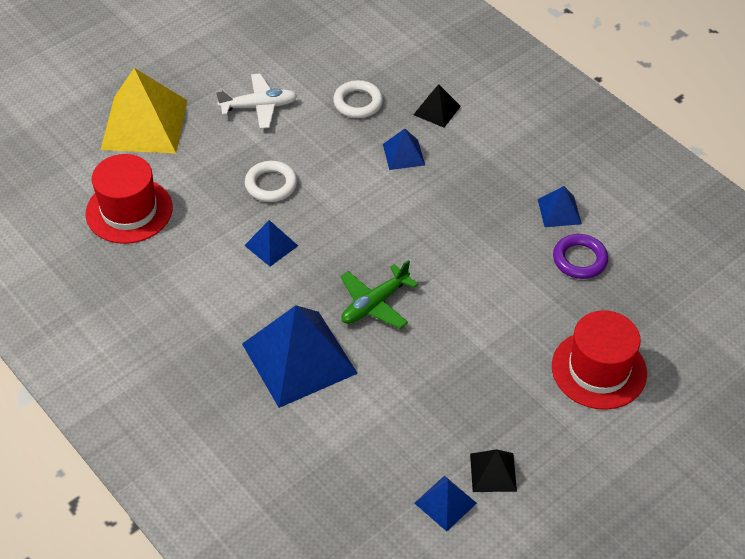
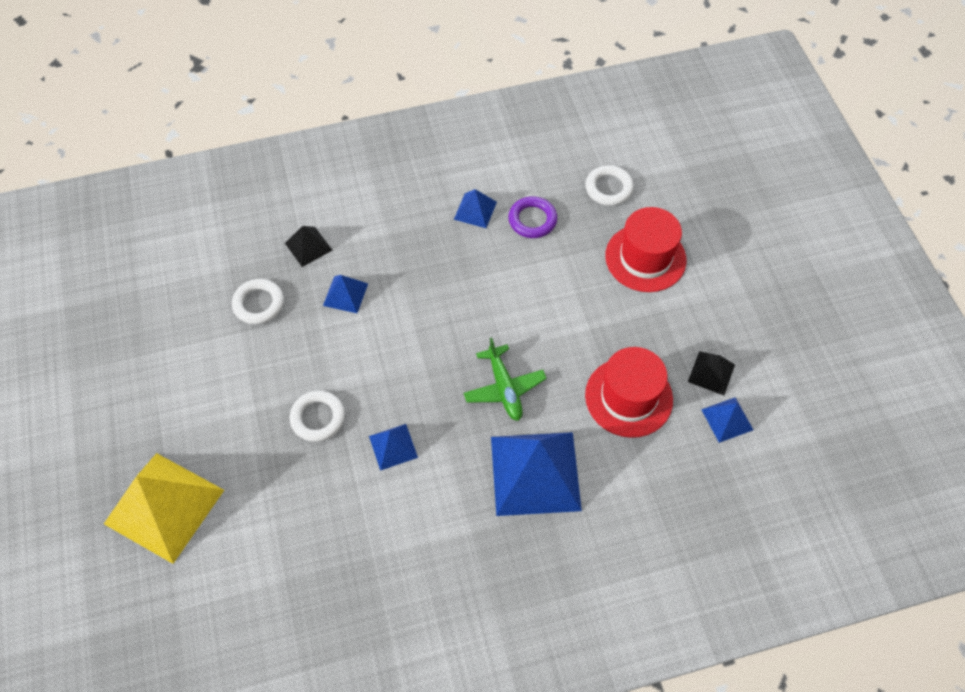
camera: 65 degrees left, 10 degrees up
(129, 210) = (276, 562): red hat -> red hat (628, 397)
(259, 106) = (209, 389): white plane -> none
(666, 309) = (608, 188): none -> white ring

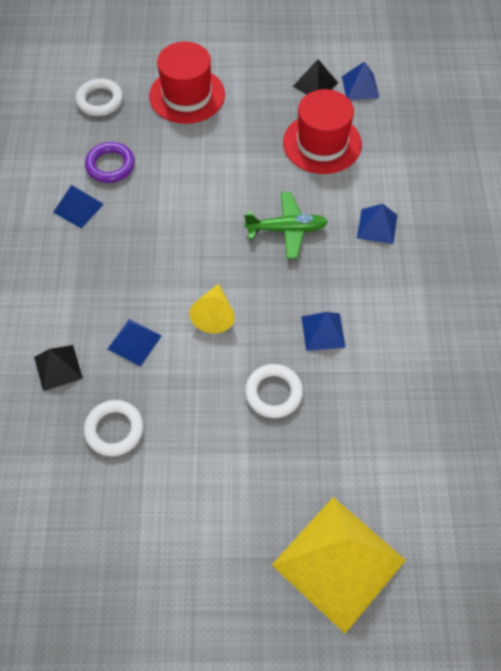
camera: 75 degrees left, 0 degrees up
(389, 349) = (214, 314): none -> yellow cone
(535, 473) = (377, 226): blue pyramid -> blue pyramid, size x0.47

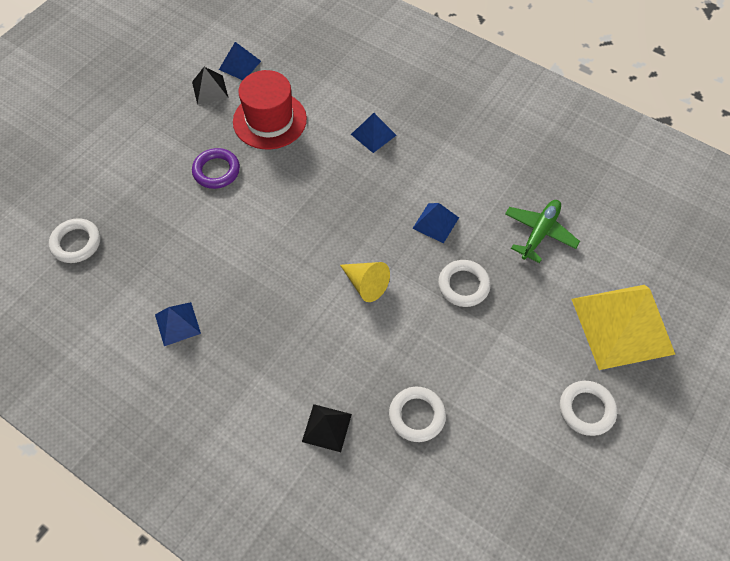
camera: 55 degrees left, 0 degrees up
(110, 165) = (155, 274): purple ring -> purple ring (216, 171)
(134, 342) = (346, 355): blue pyramid -> none
(187, 95) = (135, 177): red hat -> none
(219, 575) = (586, 409): none -> white ring
(287, 229) = (328, 190): green plane -> green plane (539, 233)

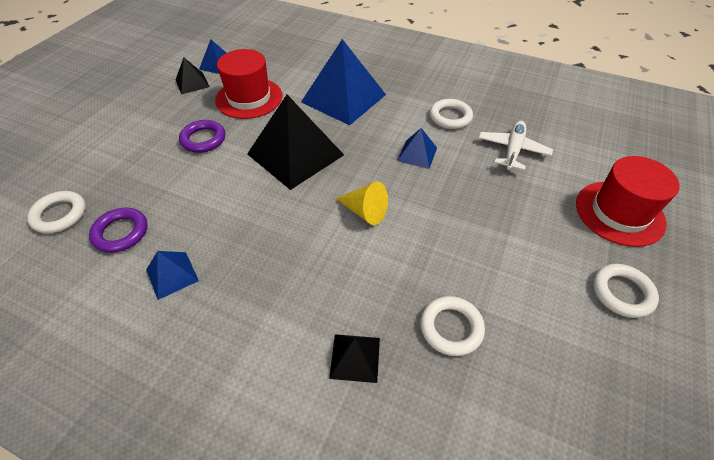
camera: 10 degrees left, 10 degrees down
(132, 272) = (121, 233): none -> purple ring
(309, 204) = (295, 154): none -> black pyramid
(373, 134) = (344, 98): blue pyramid -> blue pyramid, size x2.11
(463, 285) = (459, 200): white ring -> white ring (450, 117)
(539, 233) = (512, 150): green plane -> white plane
(622, 326) = (619, 213): yellow pyramid -> red hat

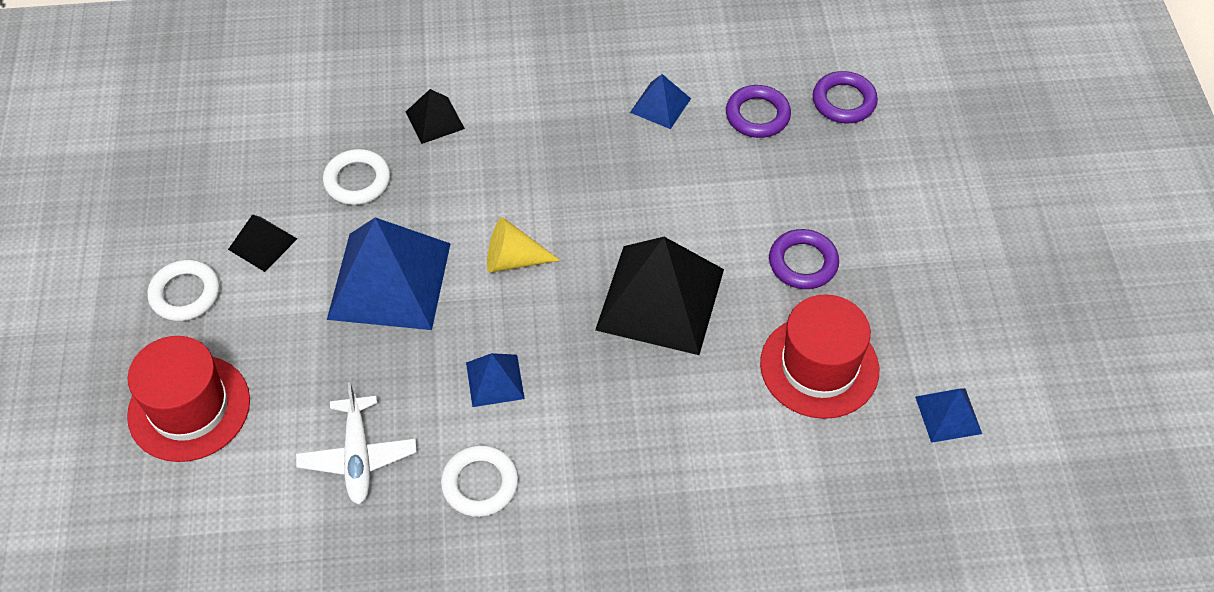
camera: 150 degrees right, 5 degrees up
(59, 215) = (844, 101): white ring -> purple ring
(192, 83) = (938, 353): black pyramid -> black pyramid (262, 244)
(344, 98) = (675, 442): blue pyramid -> blue pyramid (389, 281)

